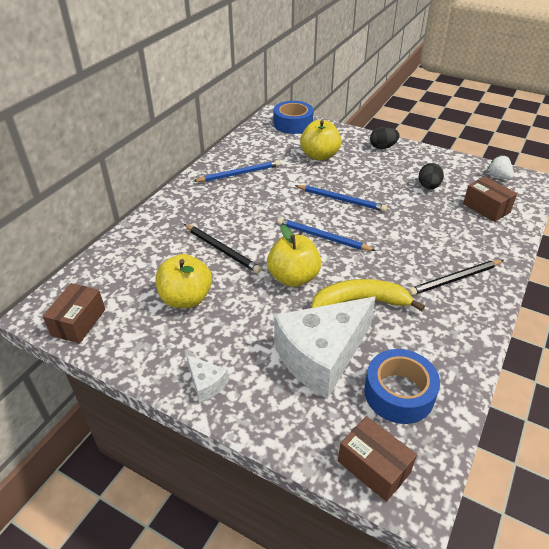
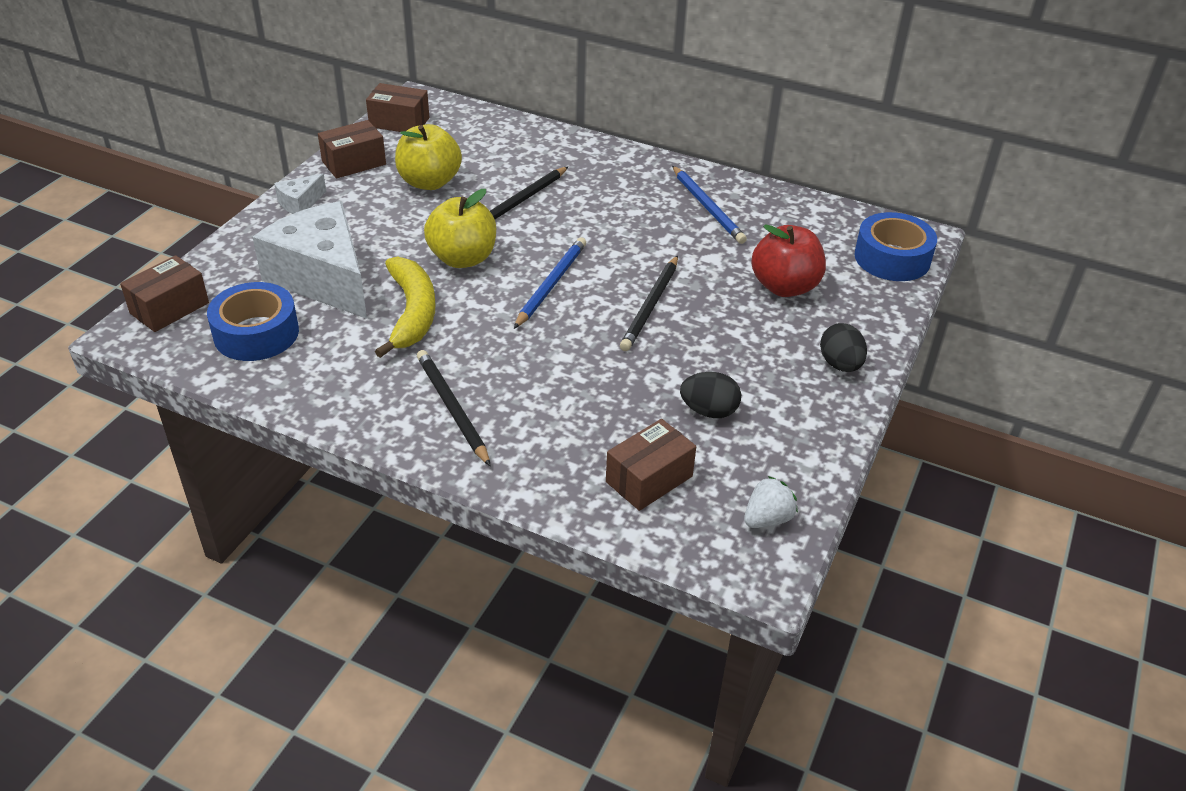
camera: 85 degrees right, 0 degrees up
(143, 350) = (354, 163): none -> brown box
(319, 156) = (784, 287): yellow apple -> red apple
(341, 200) = (650, 306): blue pencil -> black pencil

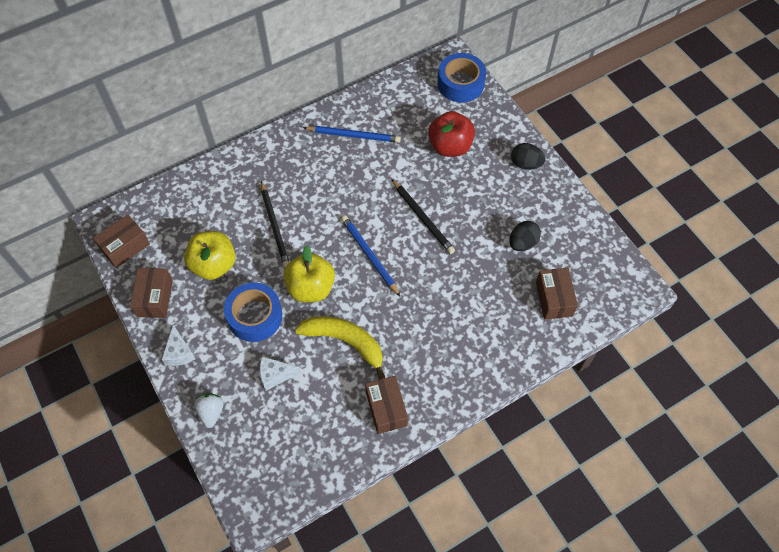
camera: 55 degrees left, 20 degrees up
(169, 308) = (243, 479): brown box -> brown box (386, 409)
(256, 333) = (305, 437): blue tape -> blue tape (255, 316)
(323, 278) = (275, 375): white cheese -> white cheese, size x0.43
(452, 408) = (444, 362): black pencil -> none
(767, 519) = (609, 265): white strawberry -> white strawberry (211, 412)

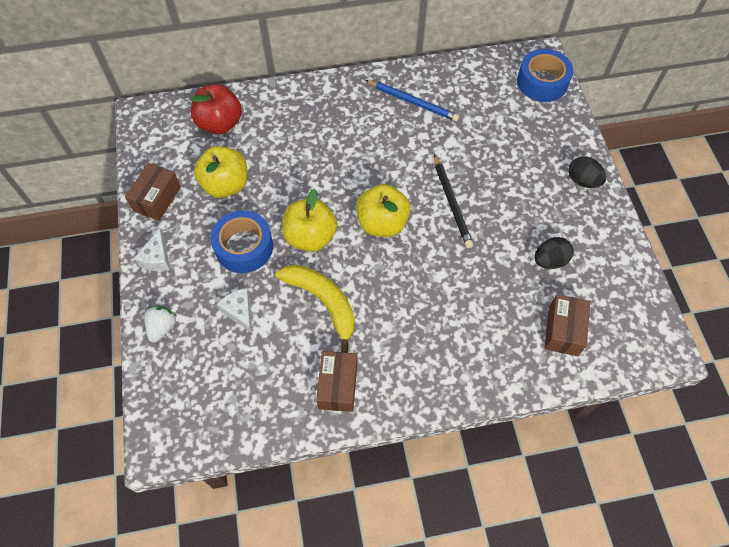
camera: 20 degrees right, 0 degrees up
(125, 247) = (151, 142): brown box -> none
(275, 226) = (299, 166): black pencil -> none
(275, 375) = (240, 312): white cheese -> white cheese turned 45 degrees clockwise
(369, 255) = (382, 223): blue pencil -> yellow apple
(450, 146) = (507, 140): red apple -> red apple (220, 123)

